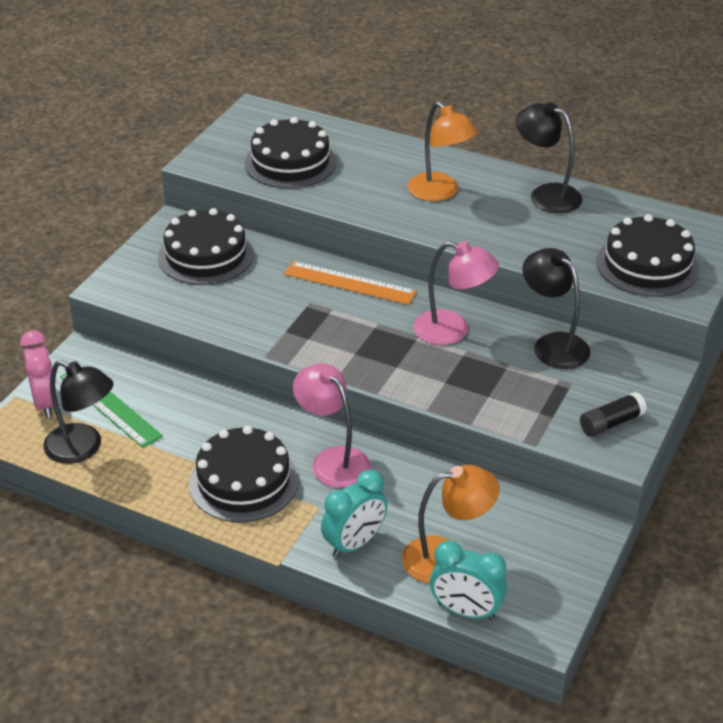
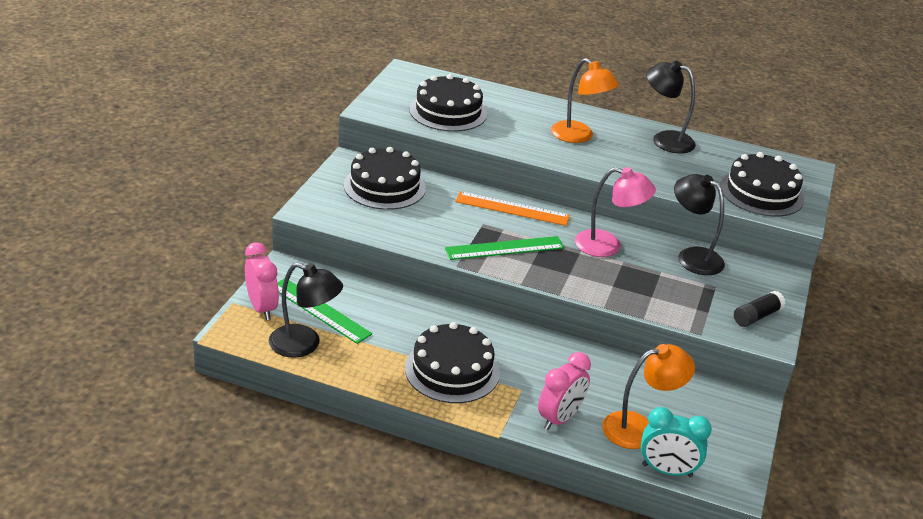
camera: 10 degrees left, 5 degrees down
(327, 334) = (504, 248): none -> green ruler
(333, 460) = (523, 352): pink lamp -> none
(354, 544) = (559, 418): turquoise clock -> pink clock

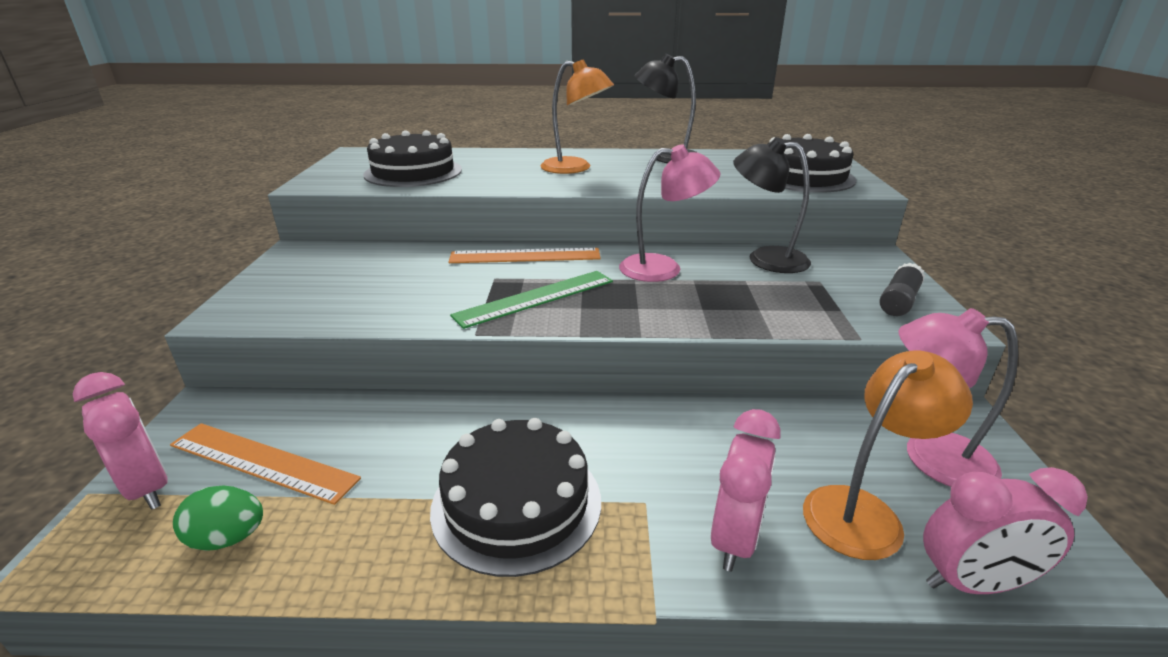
camera: 15 degrees left, 5 degrees down
(304, 345) = (228, 538): black lamp -> green egg
(320, 310) = (263, 461): green ruler -> orange ruler
(384, 186) = (347, 266): black cake -> none
(667, 470) = (972, 583): turquoise clock -> pink clock
(707, 416) = (930, 456): none -> pink lamp

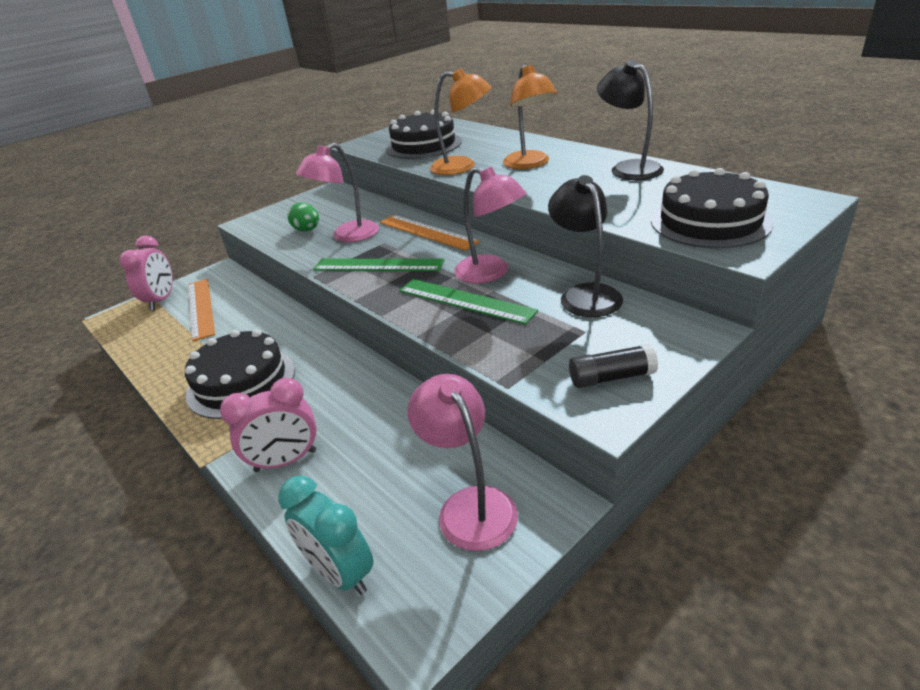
camera: 50 degrees right, 5 degrees up
(228, 538) = (152, 335): green egg -> green egg (307, 230)
(433, 285) = (347, 236): none -> pink lamp
(689, 295) = (465, 300): none -> green ruler
(864, 511) = (365, 499): orange lamp -> orange lamp (462, 166)
(972, 583) = (340, 573): pink clock -> turquoise clock

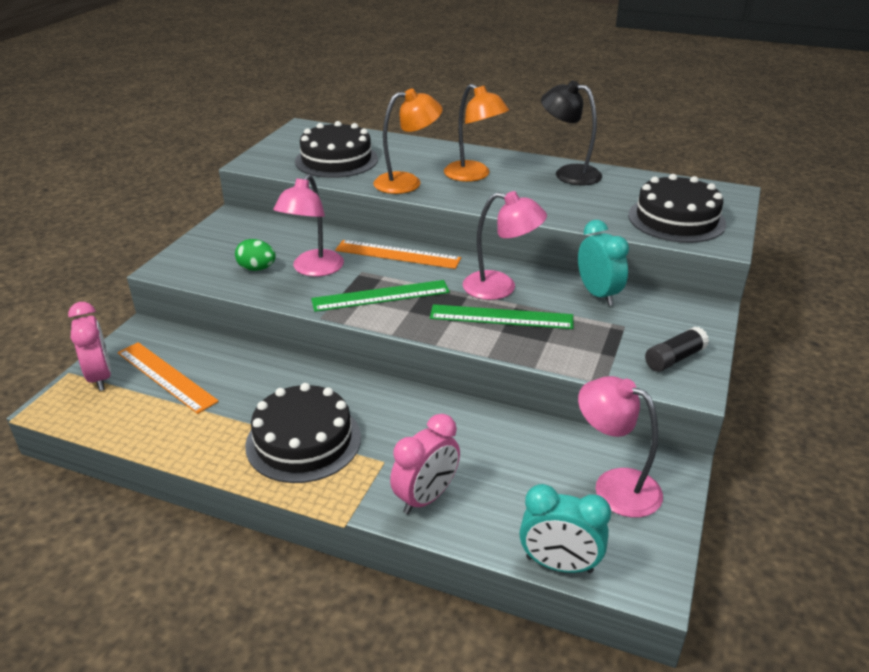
camera: 30 degrees left, 0 degrees up
(585, 294) = (598, 294): black lamp -> turquoise clock

